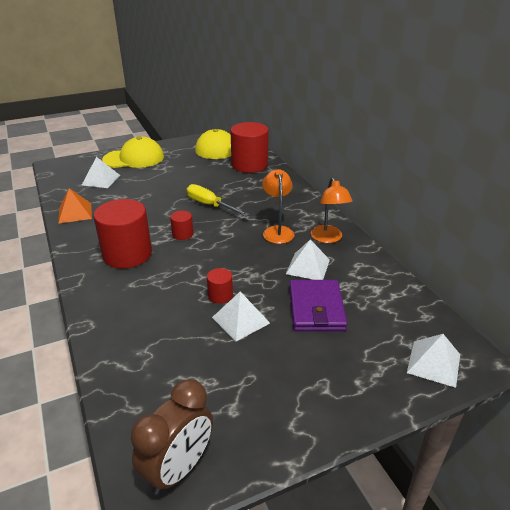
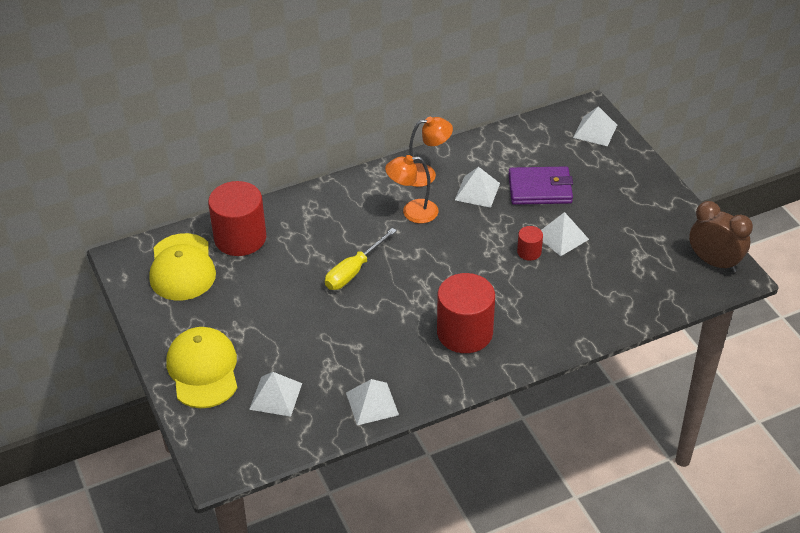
camera: 90 degrees left, 10 degrees up
(75, 213) = (372, 403): orange pyramid -> white pyramid
(182, 234) = (421, 290): red cylinder -> none

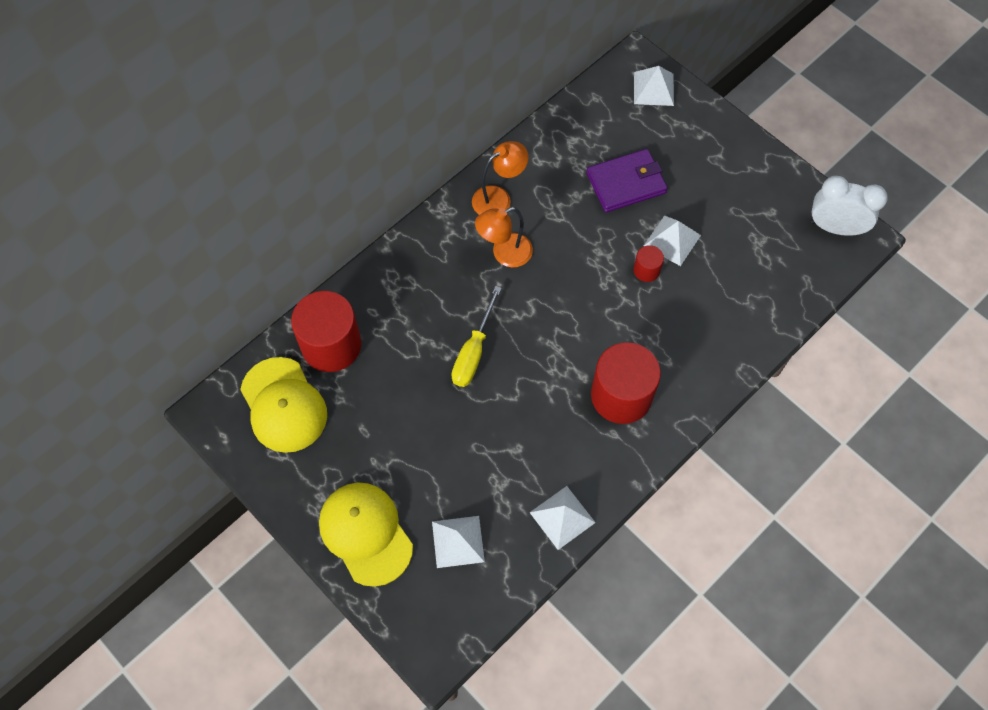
camera: 20 degrees left, 20 degrees up
(477, 191) = (562, 205): white pyramid -> none
(714, 262) = (835, 227): brown clock -> white clock

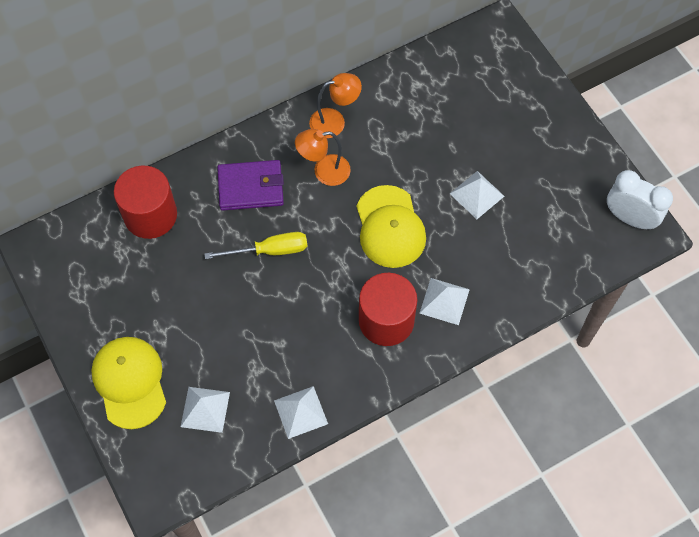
camera: 15 degrees right, 0 degrees up
(283, 405) = (95, 256): yellow cap -> yellow cap (390, 227)
(473, 352) = (270, 250): yellow screwdriver -> yellow screwdriver turned 135 degrees counterclockwise
(626, 183) = (452, 134): purple wallet -> purple wallet (250, 187)
(646, 270) = (445, 216): red cylinder -> none
(653, 88) = (505, 54): white pyramid -> white pyramid (444, 301)

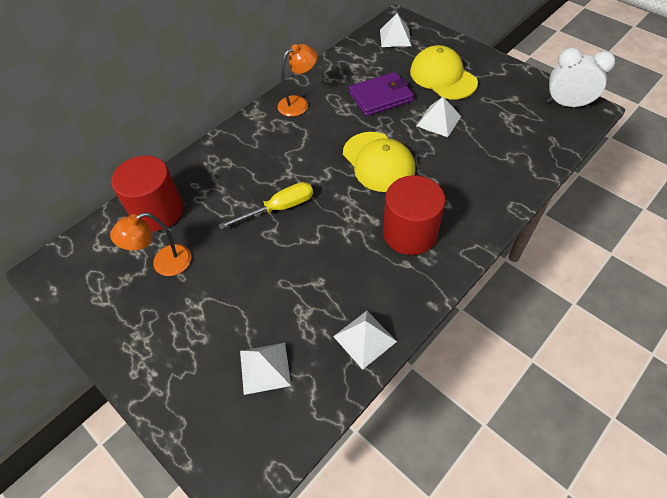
camera: 15 degrees left, 10 degrees down
(130, 382) = (175, 366): yellow cap -> yellow cap (442, 77)
(250, 187) = (244, 166): purple wallet -> purple wallet (381, 97)
(324, 171) = (304, 138): orange lamp -> orange lamp (164, 264)
(444, 301) = (453, 203): white pyramid -> white pyramid (395, 37)

